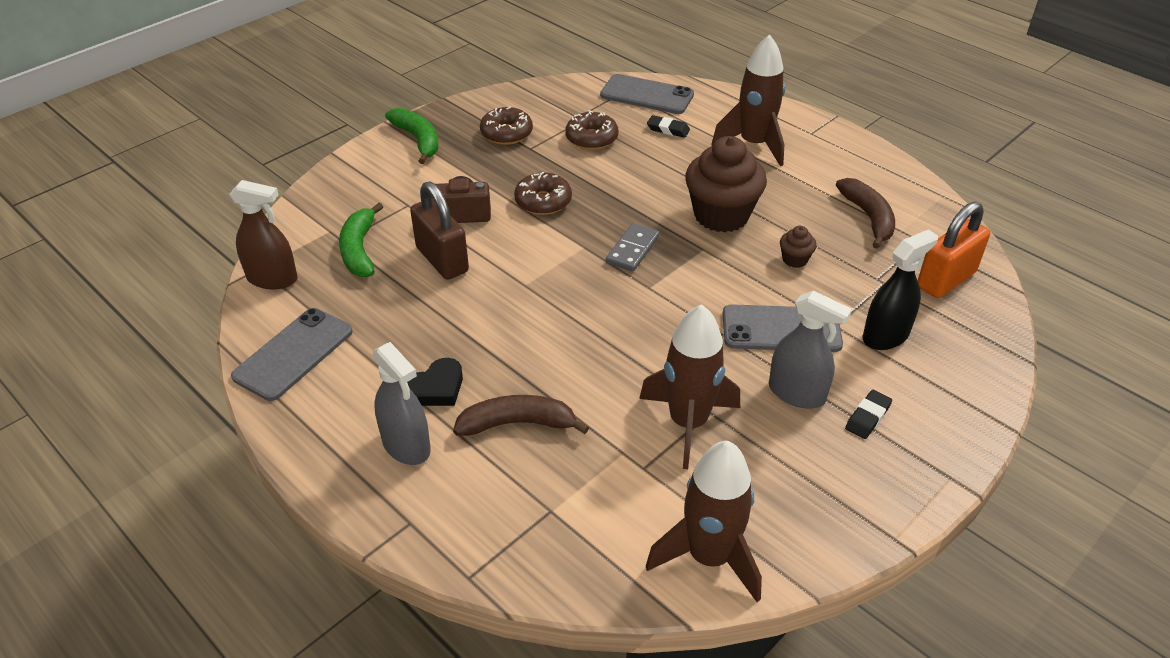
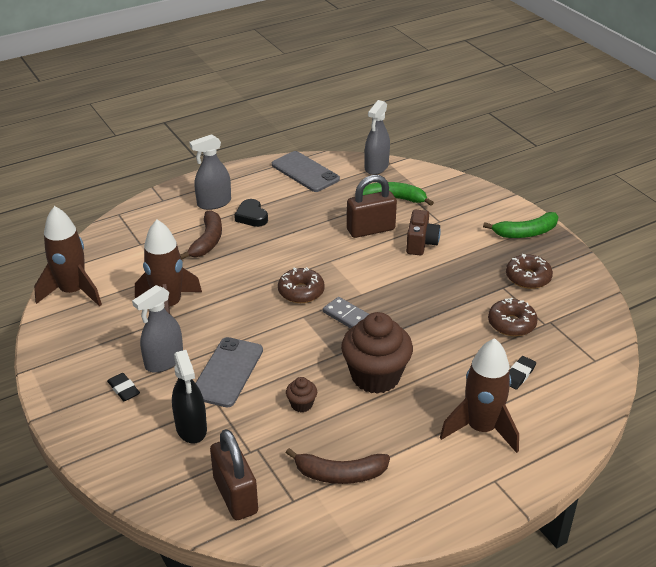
camera: 105 degrees right, 5 degrees down
(272, 279) = (376, 167): brown spray bottle -> grey spray bottle
(543, 201) = (425, 283): brown donut -> brown donut (301, 292)
(647, 95) = (585, 374): grey phone -> none
(946, 279) = (235, 495): orange padlock -> brown padlock

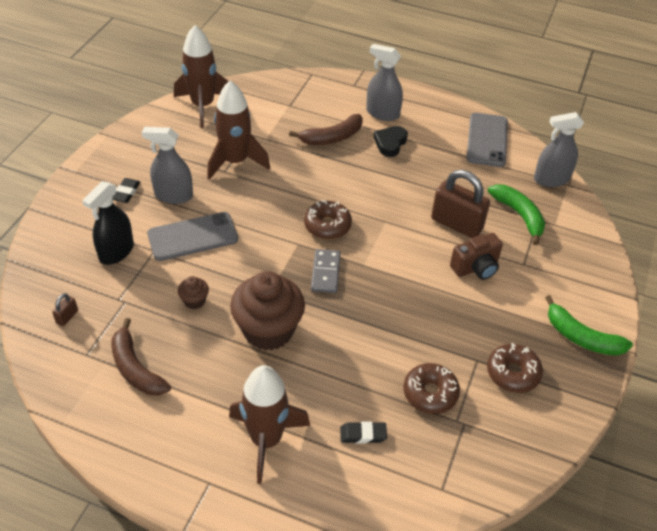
camera: 50 degrees right, 10 degrees up
(235, 495) = (67, 317): brown padlock -> brown padlock, size x0.42

